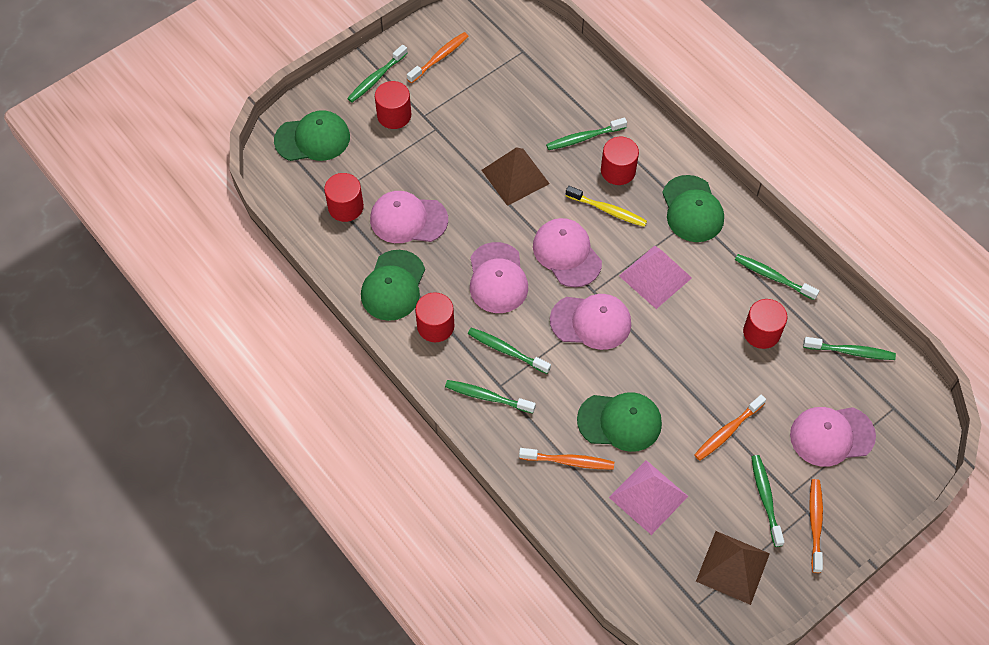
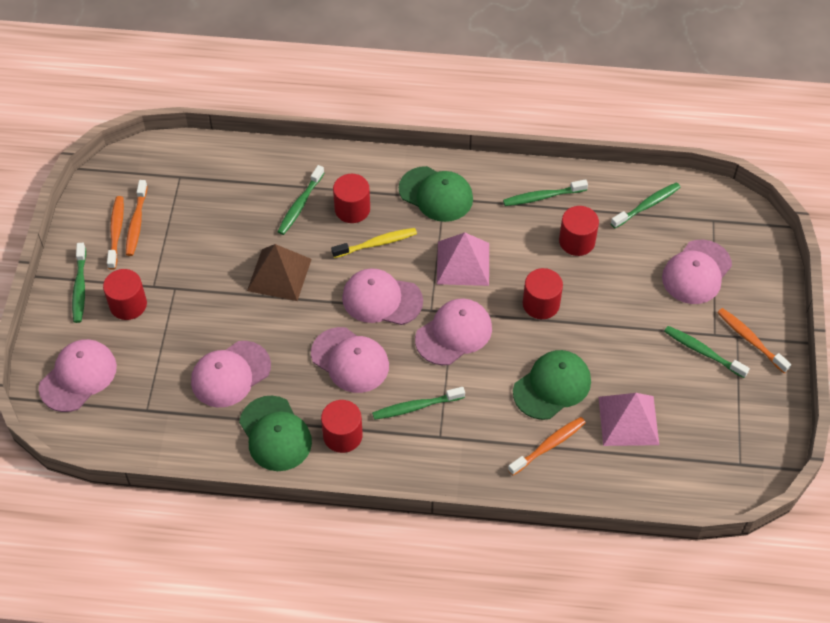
camera: 45 degrees left, 5 degrees down
(312, 139) = (78, 377): green cap -> pink cap
(345, 207) = (167, 407): red cylinder -> red cylinder (541, 304)
(487, 397) = (439, 453): green toothbrush -> none
(727, 431) = (629, 328): orange toothbrush -> orange toothbrush (136, 223)
(732, 567) = (733, 417): brown pyramid -> none

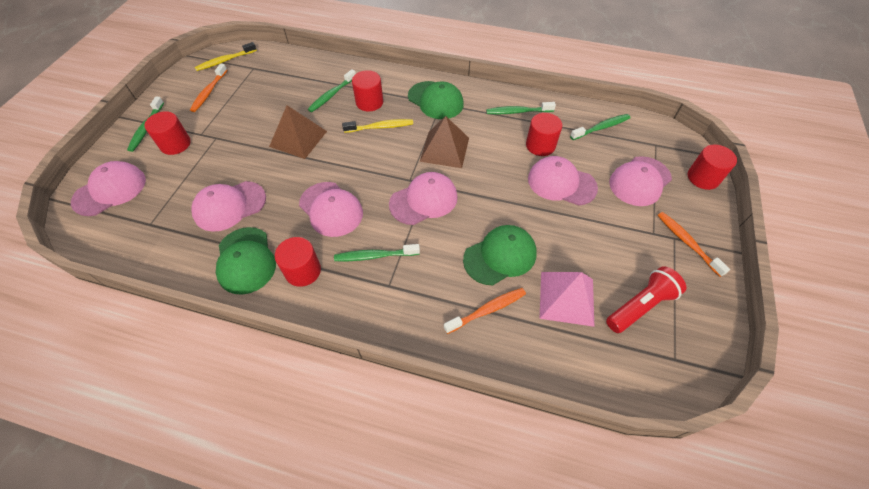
camera: 10 degrees right, 0 degrees up
(116, 231) = (192, 95): orange toothbrush -> none
(136, 170) = (225, 61): none -> yellow toothbrush
(382, 299) = (372, 167): pink cap -> pink cap (561, 183)
(463, 263) = (444, 149): pink pyramid -> brown pyramid
(541, 304) = (502, 188): red cylinder -> red cylinder (703, 178)
(702, 351) = (642, 246): green toothbrush -> none
(704, 416) = (640, 306): none -> red flashlight

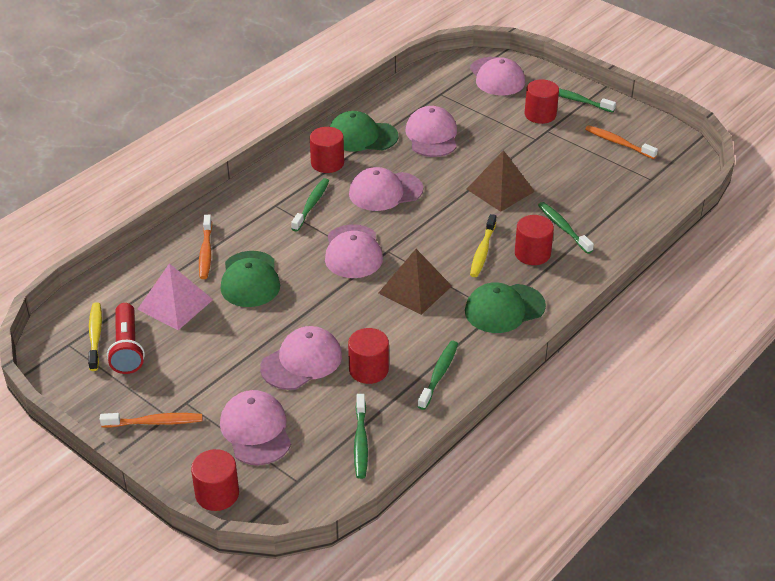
camera: 115 degrees right, 15 degrees down
(225, 61) = (676, 160): yellow toothbrush -> yellow toothbrush (95, 336)

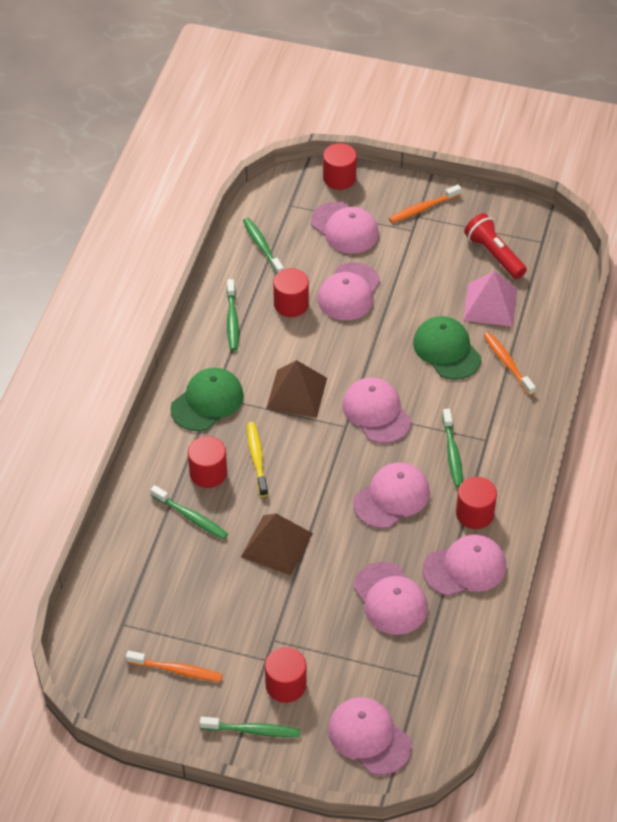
camera: 155 degrees right, 10 degrees up
(95, 336) = (528, 255): yellow toothbrush -> none
(362, 136) = (465, 568): green cap -> pink cap

